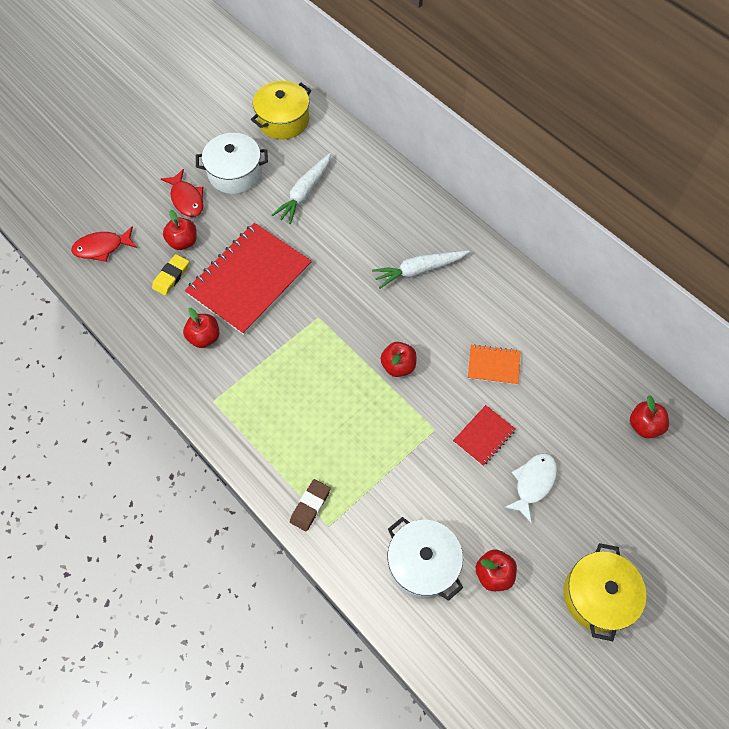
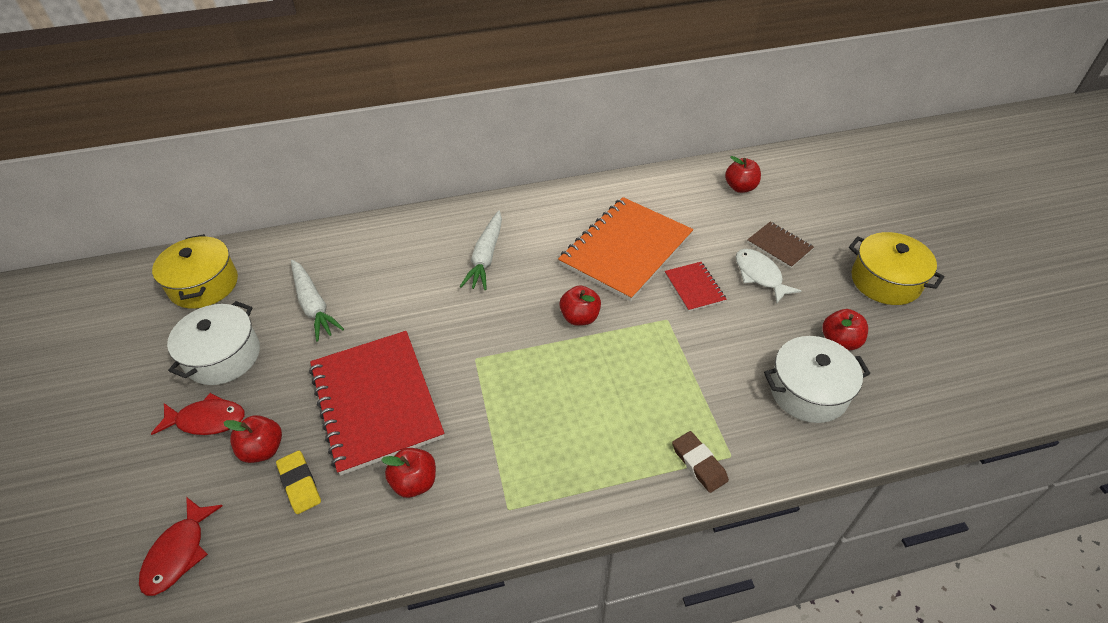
camera: 60 degrees left, 15 degrees down
(493, 365) = (626, 250): orange notebook -> orange notebook, size x2.18
(583, 487) = (779, 246): none -> brown notebook

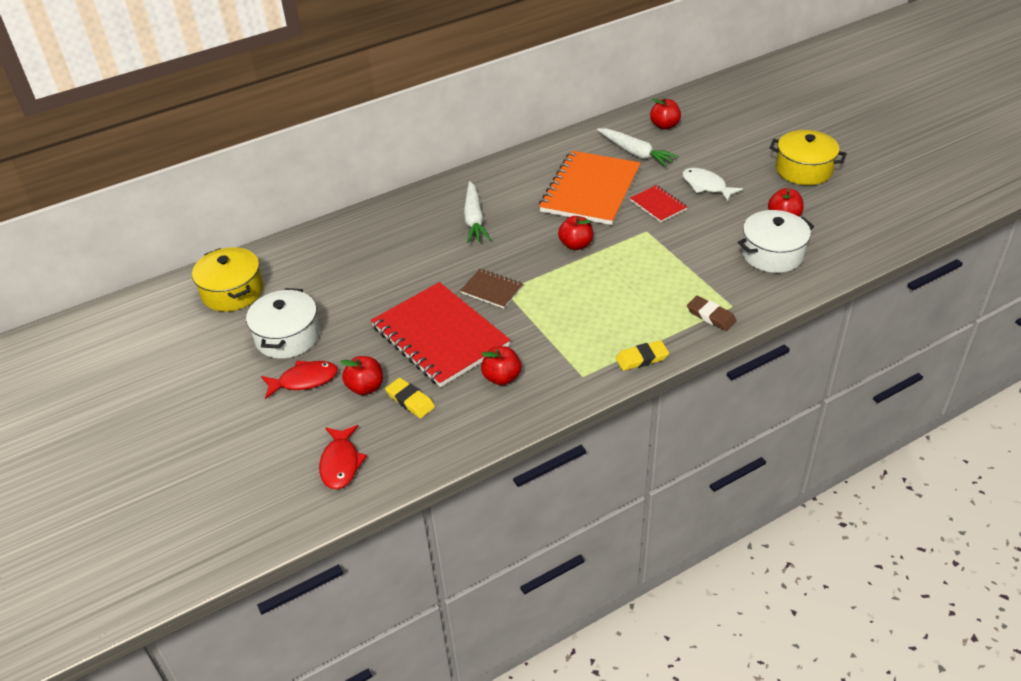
camera: 15 degrees left, 5 degrees down
(313, 305) = (344, 285): white carrot -> white carrot (635, 153)
(589, 504) = (642, 358): none -> yellow eraser
(779, 246) = (713, 162): brown notebook -> brown notebook (491, 290)

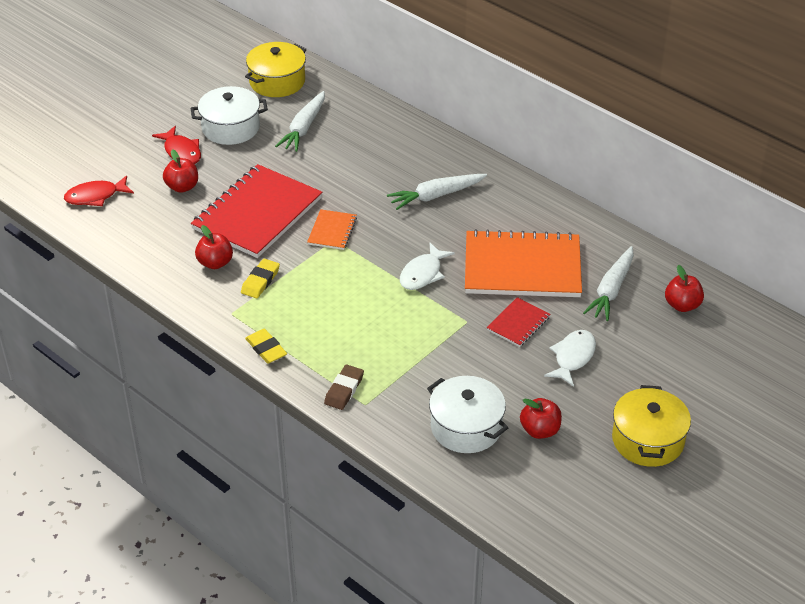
camera: 70 degrees right, 0 degrees up
(323, 284) = (304, 128): none -> white carrot
(410, 400) = (173, 216): yellow eraser -> yellow eraser (260, 281)
(491, 290) = (332, 231): brown notebook -> orange notebook
(576, 245) = (423, 274): red apple -> white fish

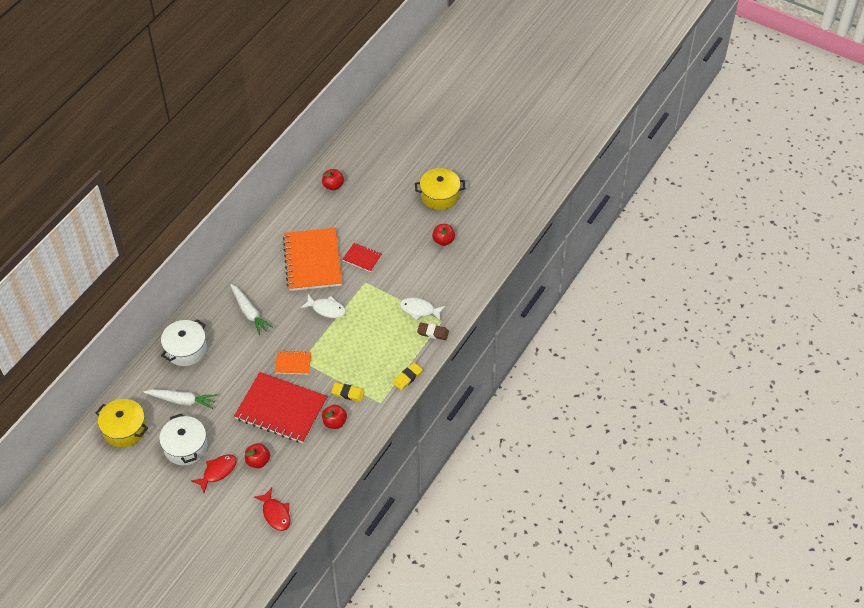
camera: 100 degrees left, 10 degrees up
(466, 427) = (448, 272): white pot -> white pot (186, 349)
(573, 357) = (385, 231): white fish -> white fish (419, 310)
(611, 290) = (326, 218): white carrot -> none

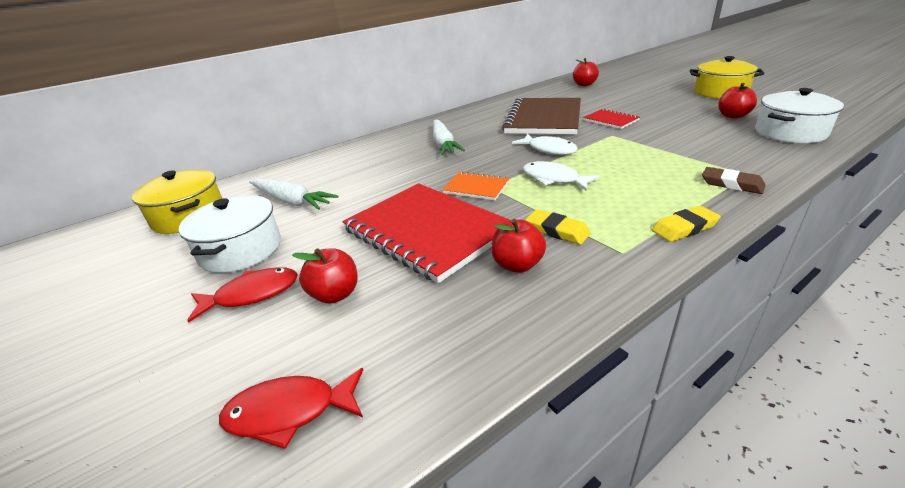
camera: 25 degrees right, 20 degrees down
(186, 349) = (343, 161): white pot -> white pot (790, 132)
(275, 513) = (289, 412): red fish -> red fish turned 90 degrees clockwise
(312, 261) = (543, 118): orange notebook -> brown notebook
(419, 310) = (701, 162): white fish -> white fish (553, 179)

